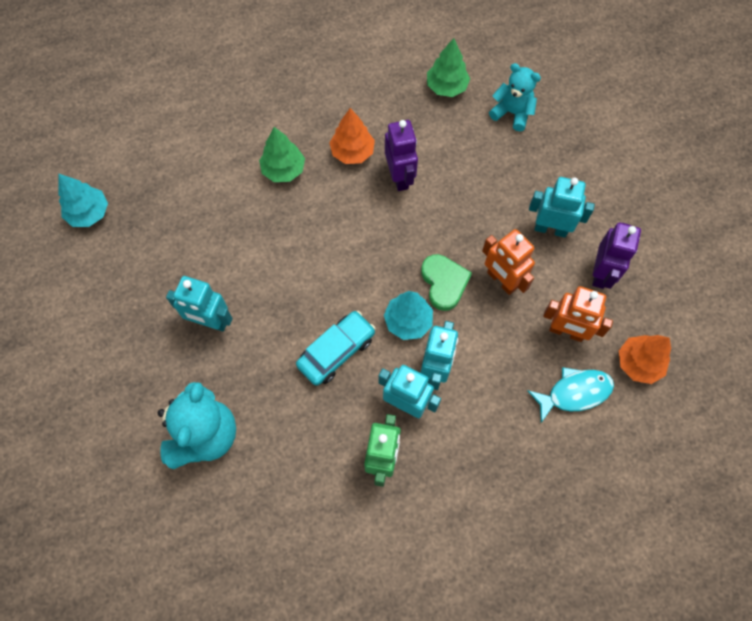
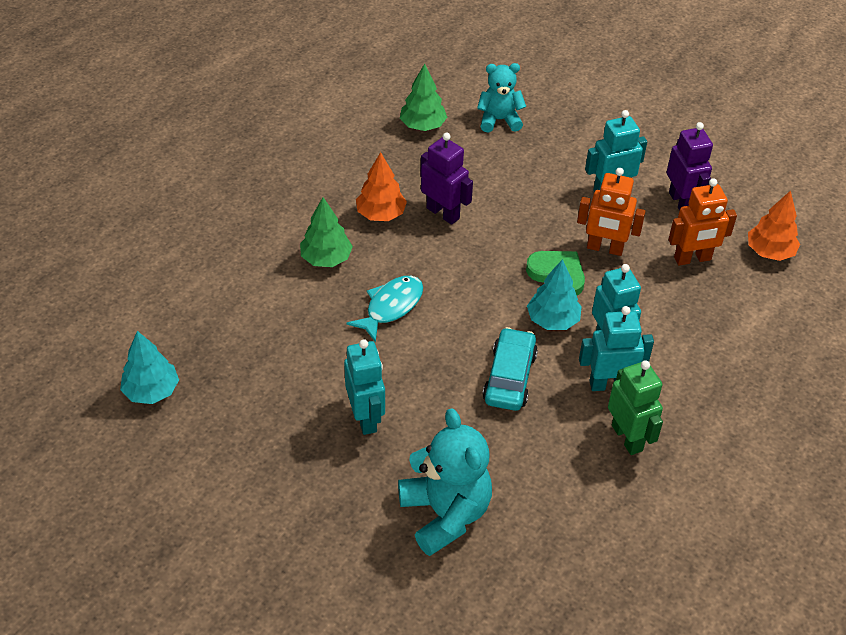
camera: 35 degrees left, 20 degrees down
(210, 322) = (366, 418): turquoise robot -> turquoise robot turned 90 degrees counterclockwise
(574, 393) = (740, 300): turquoise fish -> turquoise fish (391, 307)

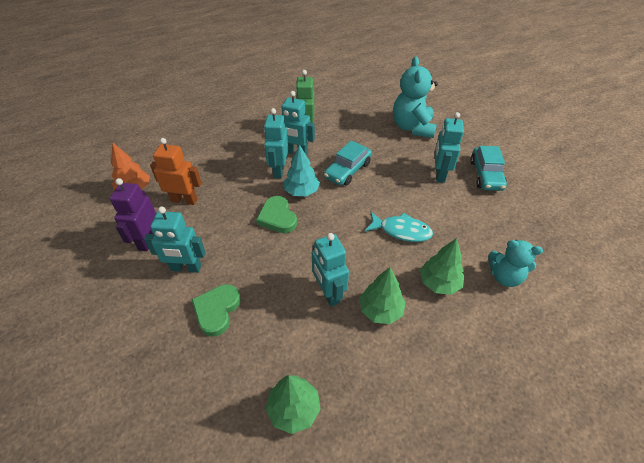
camera: 155 degrees left, 0 degrees up
(151, 391) = (577, 225): turquoise tree -> none
(292, 441) = (486, 175): none -> turquoise car
(381, 214) = (380, 310): orange tree -> green tree
(391, 307) = (401, 231): turquoise fish -> turquoise fish turned 135 degrees counterclockwise
(443, 213) = (328, 293): purple robot -> turquoise robot
(499, 120) = (214, 385): turquoise teddy bear -> turquoise teddy bear (504, 276)
(544, 166) = (217, 310): none -> green heart
(605, 248) = (232, 224): orange robot -> none

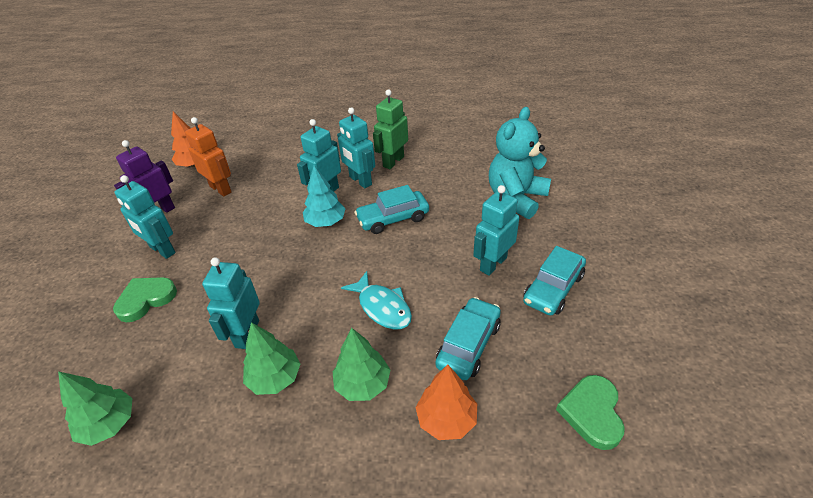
camera: 35 degrees right, 5 degrees down
(277, 217) = (278, 238): green heart -> green heart (592, 413)
(474, 229) = (468, 345): none -> turquoise car
(504, 276) = (446, 419): turquoise teddy bear -> orange tree

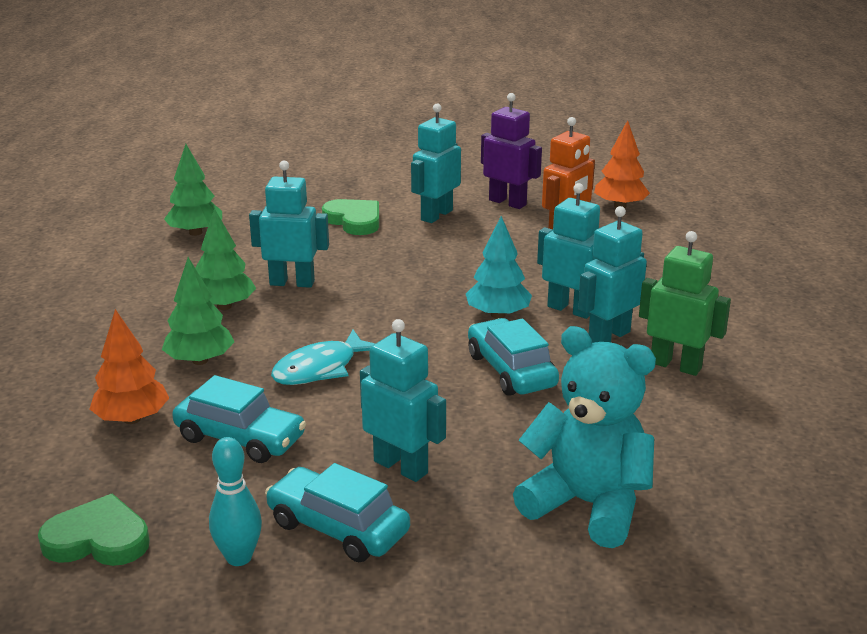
camera: 85 degrees right, 15 degrees down
(590, 331) = (239, 557): none -> turquoise bowling pin

